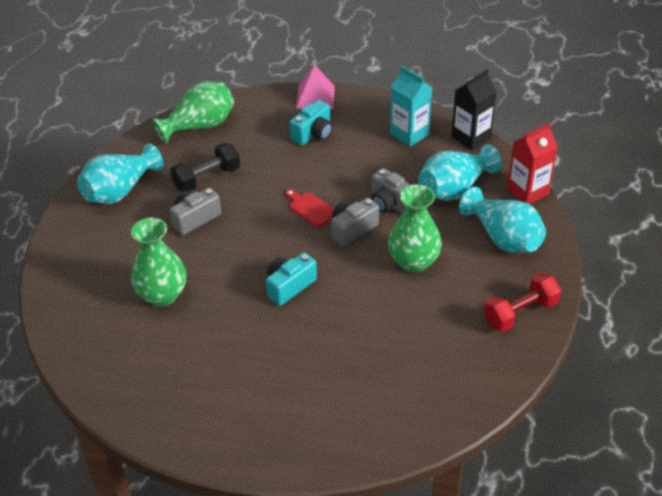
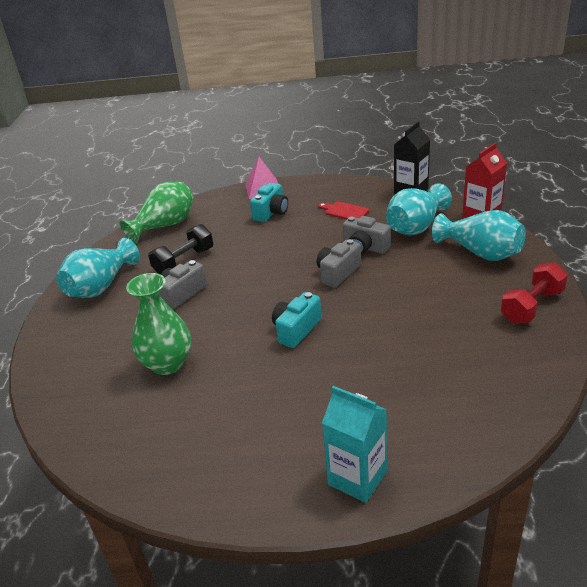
camera: 10 degrees left, 10 degrees down
(310, 208) = (291, 265): red cutting board -> red cutting board (344, 211)
(409, 134) = (356, 198): turquoise carton -> turquoise carton (357, 478)
(413, 262) = (408, 286): green vase -> none

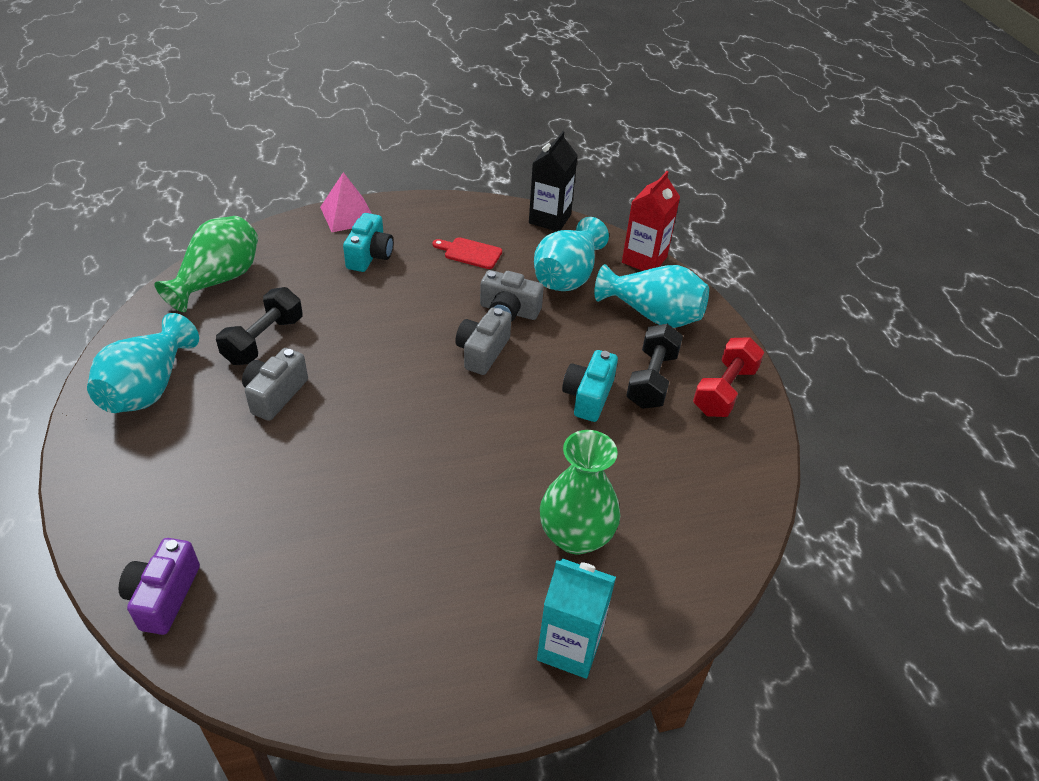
camera: 20 degrees left, 10 degrees up
(70, 412) = (164, 596): none -> purple camera
(167, 364) = (284, 508): green vase -> green vase (575, 536)
(296, 330) = (447, 442): turquoise camera -> turquoise camera (588, 396)
(470, 296) = (651, 380): none -> black dumbbell

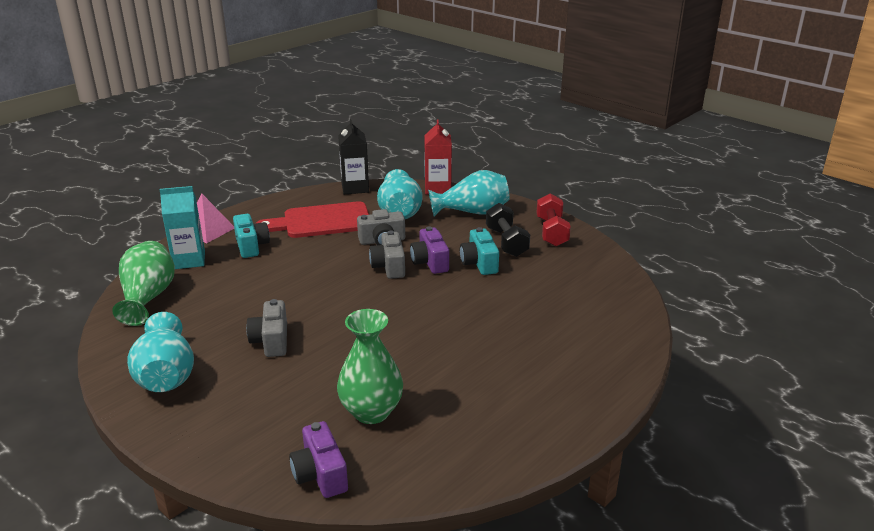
camera: 30 degrees left, 15 degrees down
(264, 340) = (226, 317): black dumbbell -> none
(470, 253) = (321, 221): red cutting board -> red cutting board, size x2.05
(533, 367) = (430, 262): none -> purple camera
(569, 647) = (599, 377): turquoise carton -> turquoise carton (189, 260)
(575, 536) = (546, 328): green vase -> green vase (371, 411)

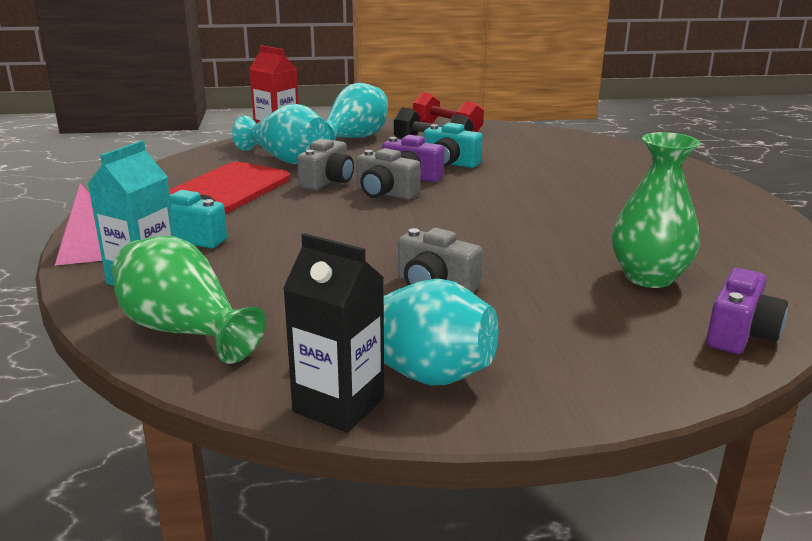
camera: 50 degrees left, 5 degrees down
(320, 474) = (740, 334): purple camera -> purple camera turned 75 degrees counterclockwise
(355, 188) = (188, 160): black carton -> black carton (339, 405)

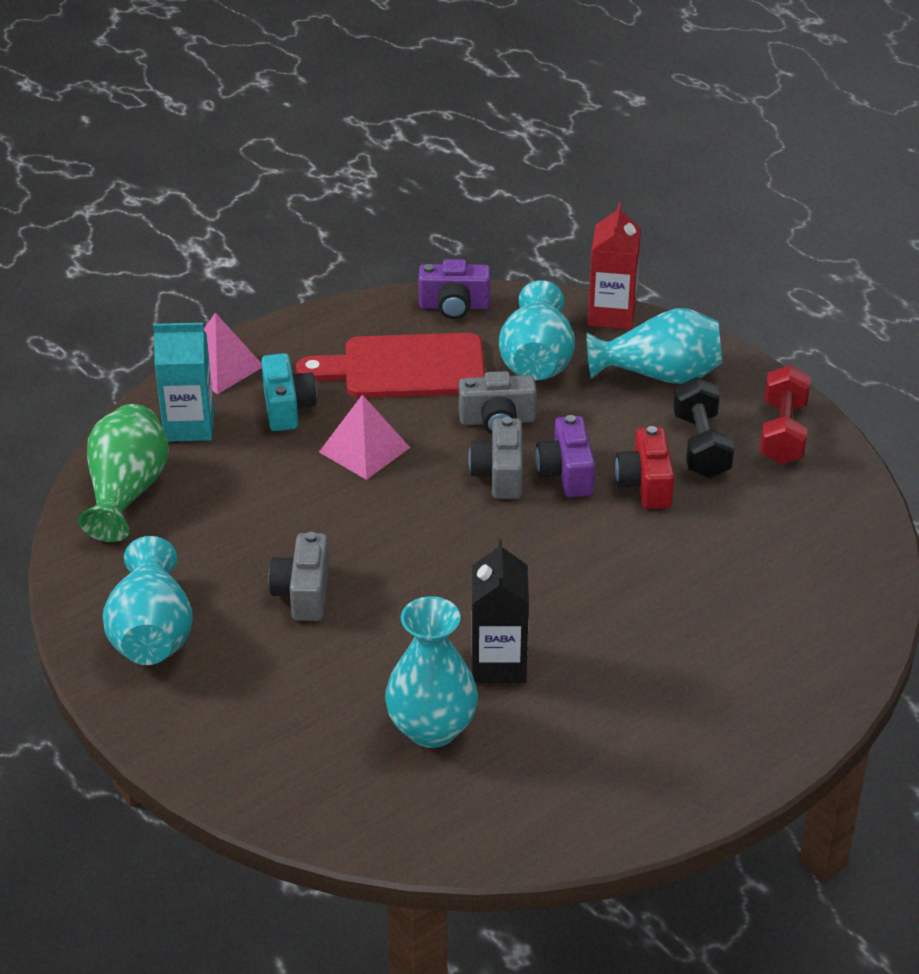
camera: 60 degrees right, 15 degrees up
(291, 224) = (364, 449): none -> pink pyramid
(339, 405) = (82, 615): black carton -> black carton (498, 664)
(450, 163) = (645, 484): turquoise camera -> red camera
(648, 277) = (432, 728): green vase -> turquoise vase
(740, 334) = (350, 813): purple camera -> purple camera (454, 306)

